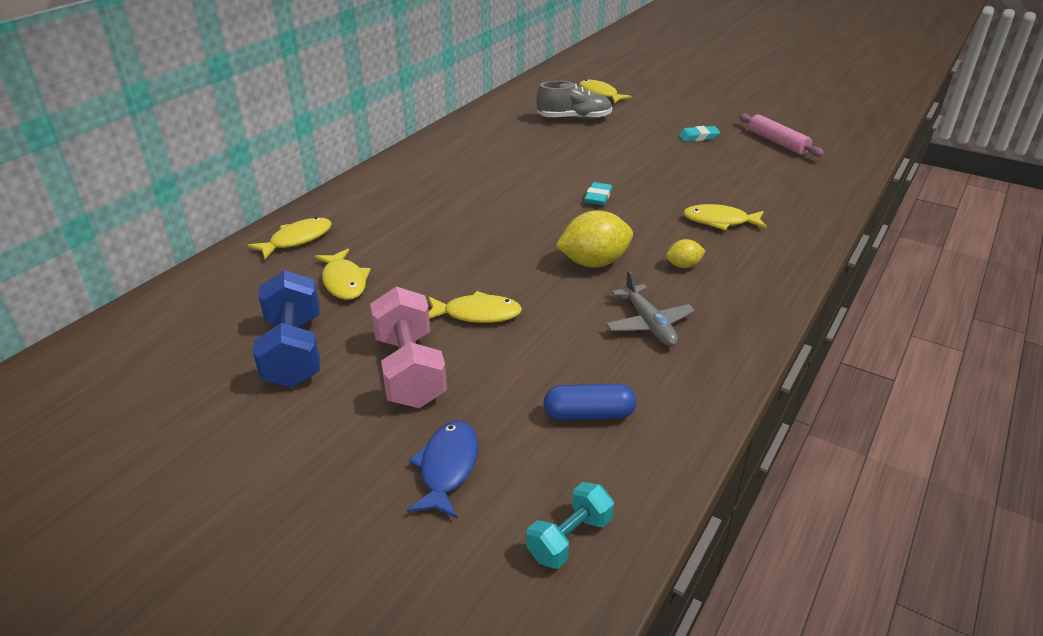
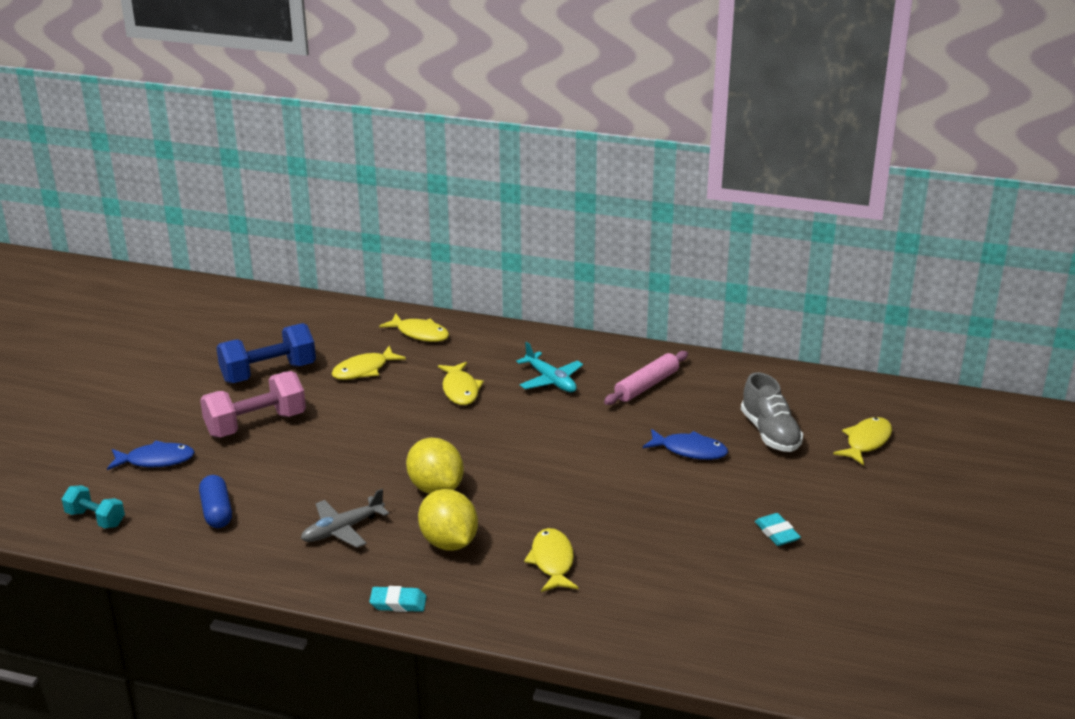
camera: 75 degrees right, 5 degrees down
(443, 185) = (551, 380): none -> turquoise plane
(477, 314) = (335, 440): yellow fish -> yellow fish (460, 390)
(583, 148) = (689, 450): none -> blue fish
(598, 197) = (570, 475): turquoise eraser -> turquoise eraser (398, 603)
(683, 266) = (449, 542): yellow lemon -> yellow lemon, size x1.94
(777, 142) = (803, 602): pink rolling pin -> pink rolling pin (646, 385)

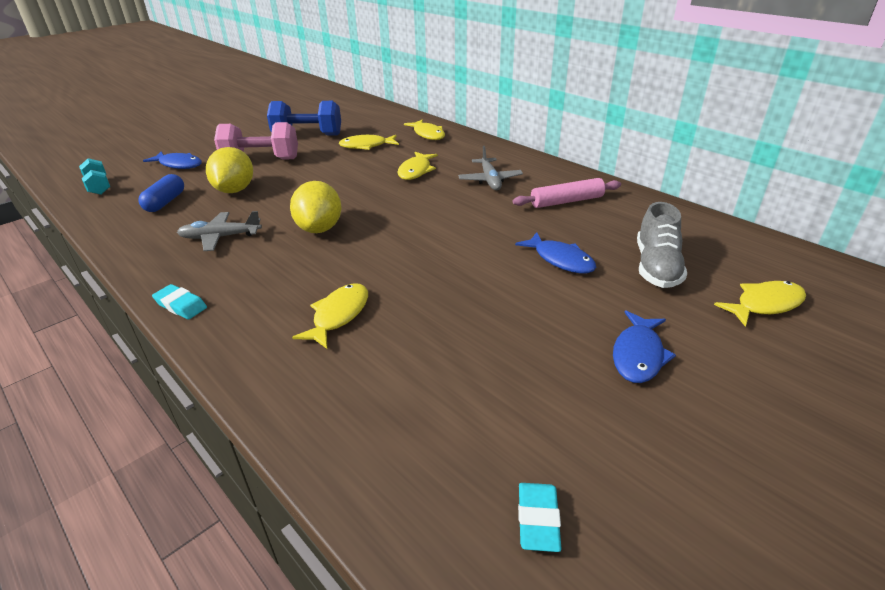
camera: 30 degrees right, 5 degrees up
(449, 542) = (278, 271): yellow lemon -> yellow lemon (235, 190)
(551, 380) = (490, 180): turquoise plane -> grey plane
(777, 533) = (587, 366): turquoise eraser -> turquoise eraser (538, 519)
(805, 512) = (638, 355): none -> blue fish

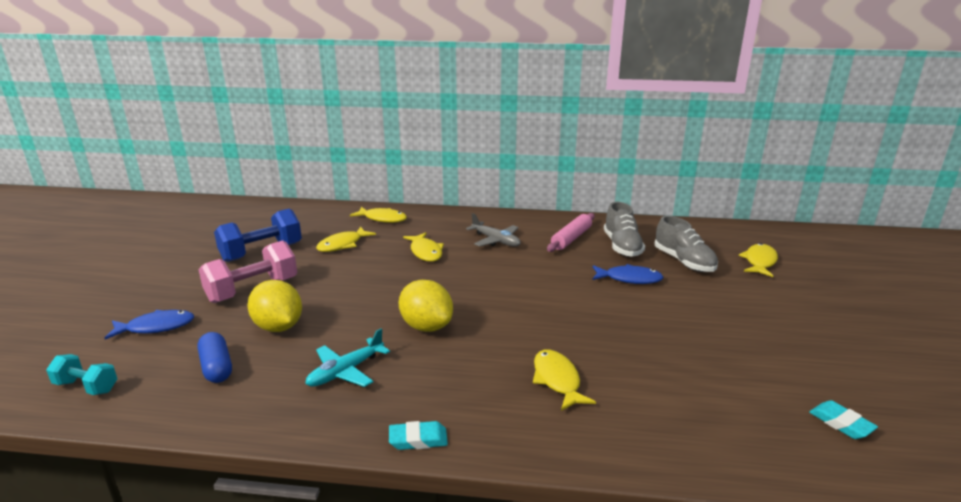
camera: 40 degrees left, 10 degrees down
(220, 237) = (345, 371): grey plane -> turquoise plane
(609, 226) = (622, 246): none -> grey shoe
(638, 355) = (751, 316): blue fish -> none

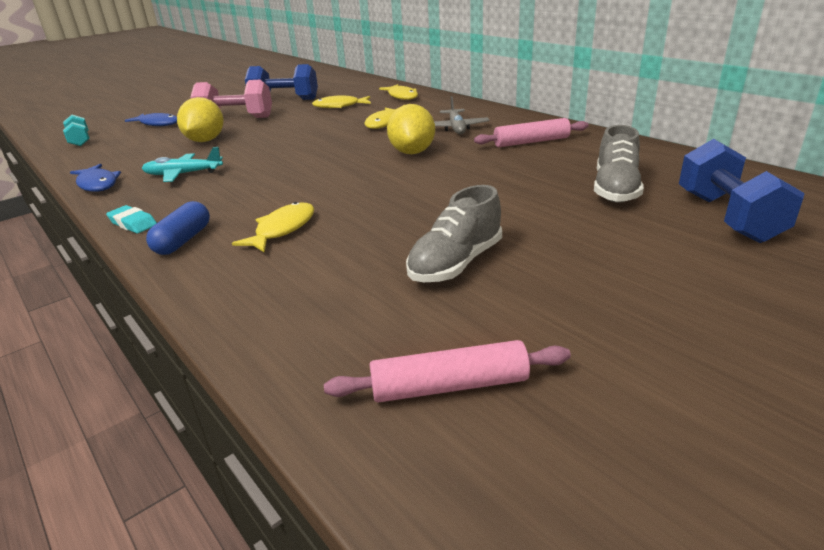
camera: 45 degrees right, 5 degrees up
(217, 367) = (138, 150): blue capsule -> blue capsule (183, 240)
(426, 326) = (279, 166): yellow lemon -> yellow lemon (412, 152)
(622, 246) = (571, 160): grey shoe -> grey shoe (456, 263)
(629, 279) = (515, 185): blue fish -> blue fish (97, 184)
(759, 262) = (727, 217): yellow fish -> blue dumbbell
(841, 423) = (449, 386): turquoise eraser -> pink rolling pin

